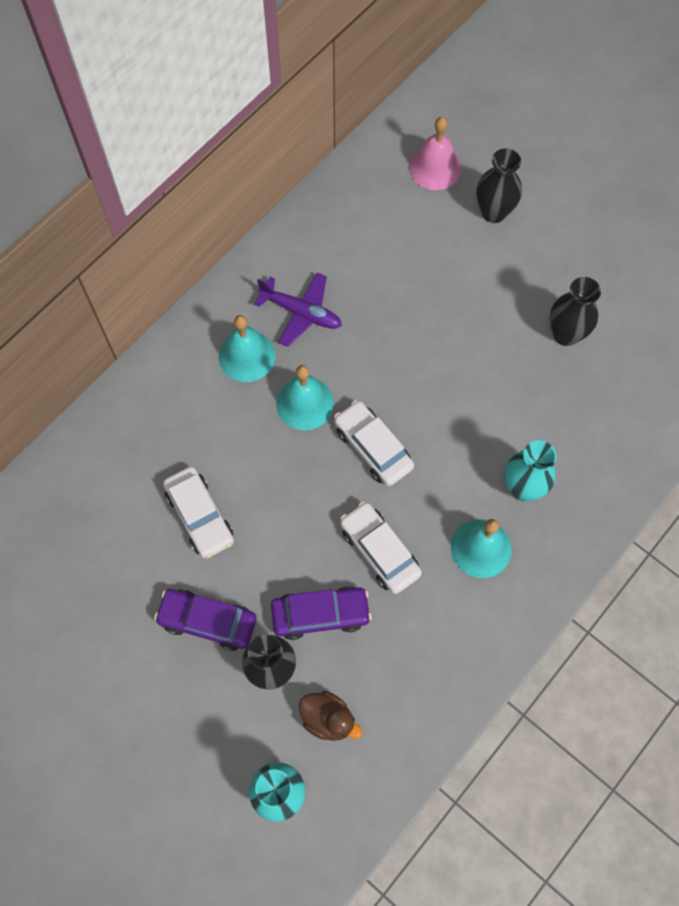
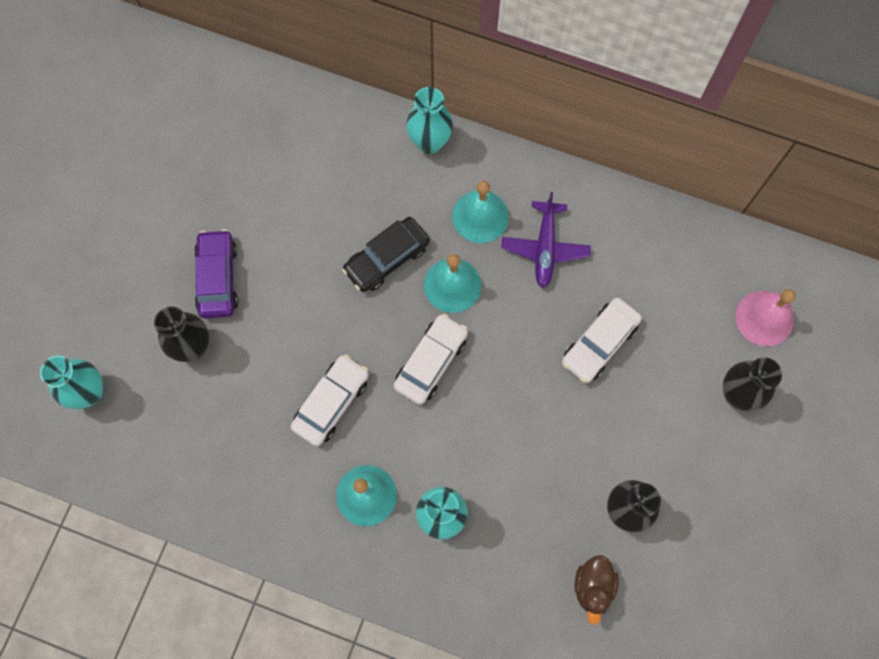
camera: 70 degrees right, 5 degrees up
(151, 374) = (429, 142): none -> turquoise vase
(200, 516) = (310, 235): white car -> white car (599, 343)
(254, 452) = (387, 258): none -> black car
(320, 614) = (254, 371): purple car -> none
(328, 719) = (164, 410): brown duck -> brown duck (593, 587)

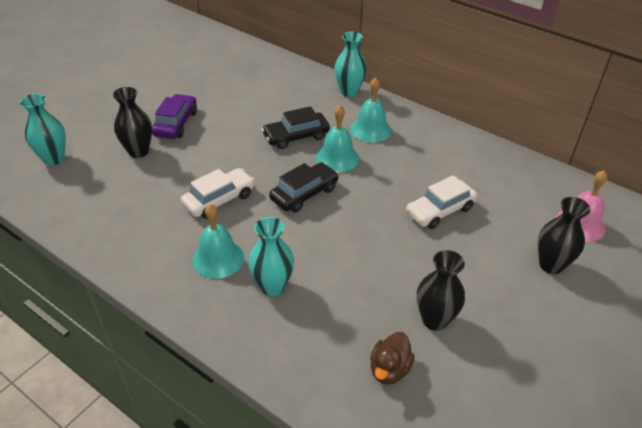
camera: 15 degrees right, 30 degrees down
(431, 362) = (304, 194): white car -> black car
(545, 248) = (412, 153): purple plane -> none

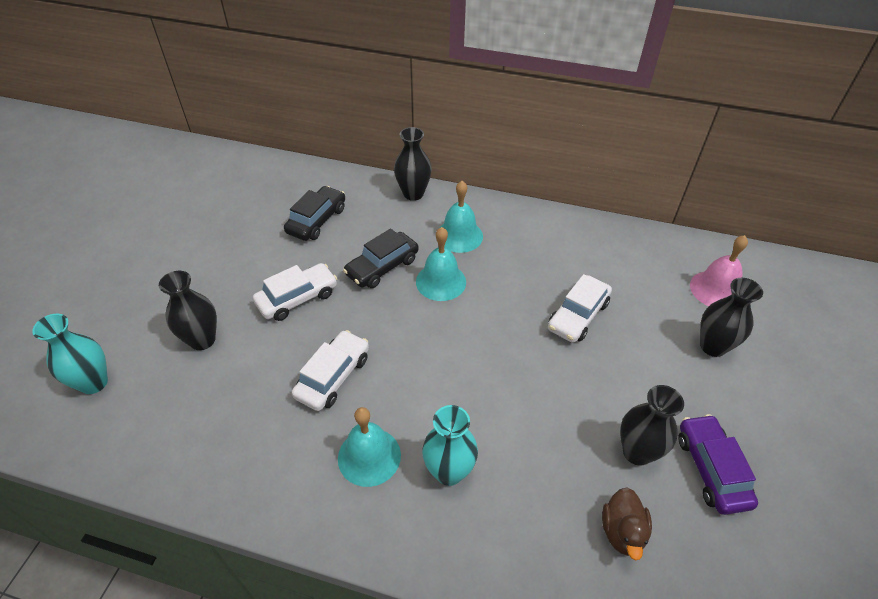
camera: 20 degrees left, 5 degrees up
(176, 123) = (231, 288): purple car -> purple car (711, 469)
(220, 142) = (297, 298): none -> white car
(304, 194) = (426, 338): black car -> black car (317, 220)
(349, 91) = (413, 194): turquoise vase -> black vase

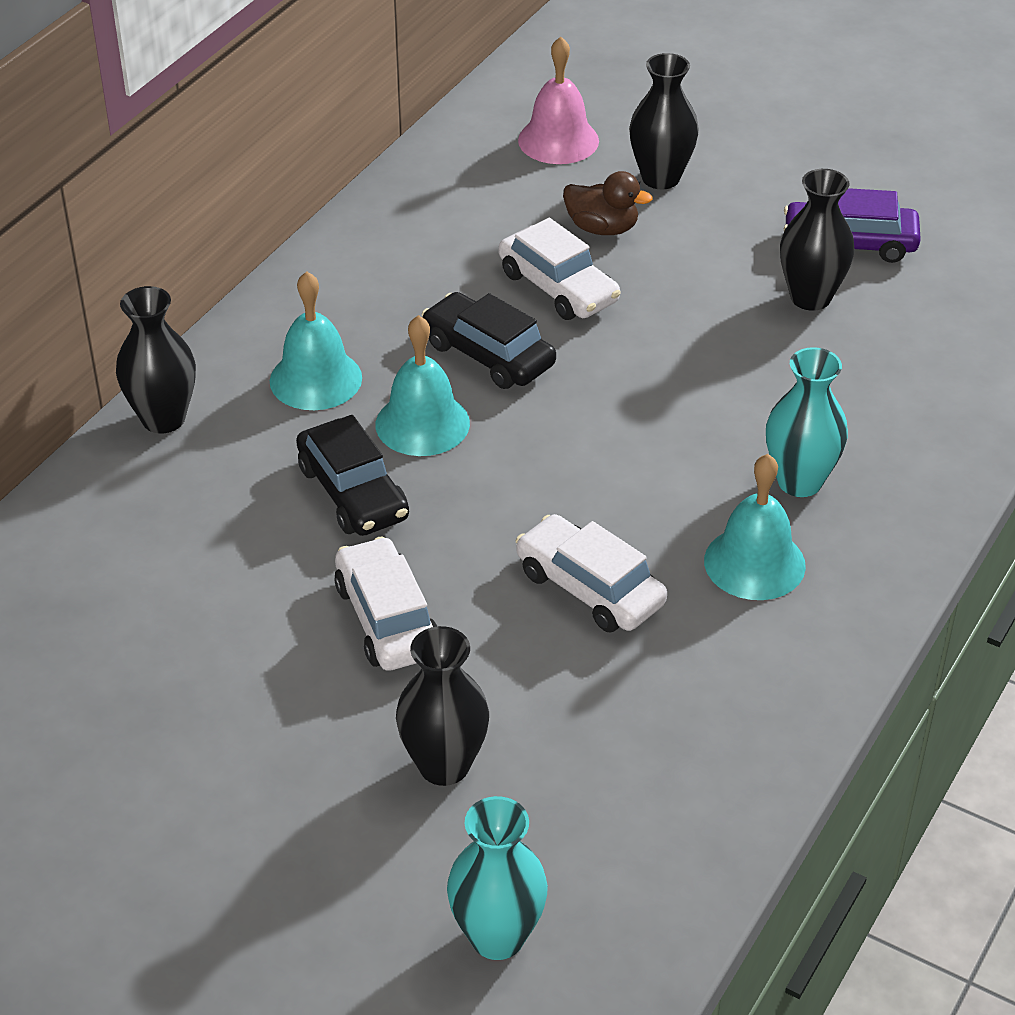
camera: 75 degrees left, 5 degrees down
(317, 220) = (174, 571): black car -> black car (488, 354)
(622, 531) = (918, 342): brown duck -> brown duck (602, 228)

